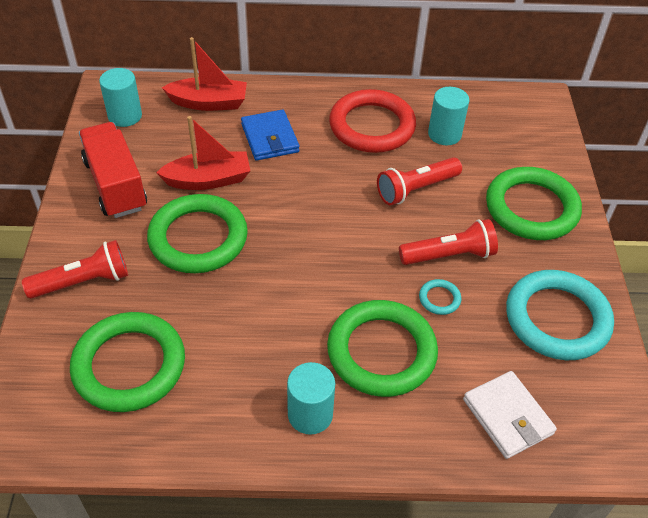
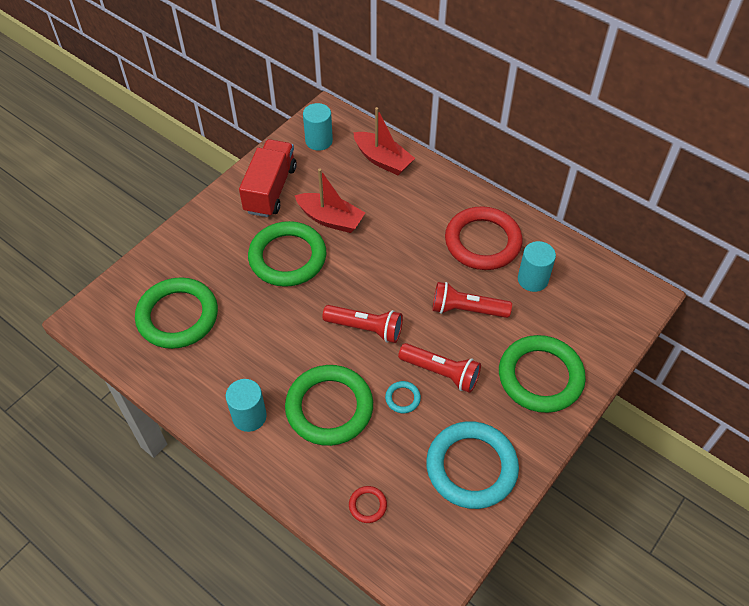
camera: 40 degrees right, 5 degrees up
(83, 282) = (197, 246): red flashlight -> red flashlight (365, 328)
(270, 138) = (400, 210): blue wallet -> none
(507, 416) = (367, 505): white wallet -> red ring

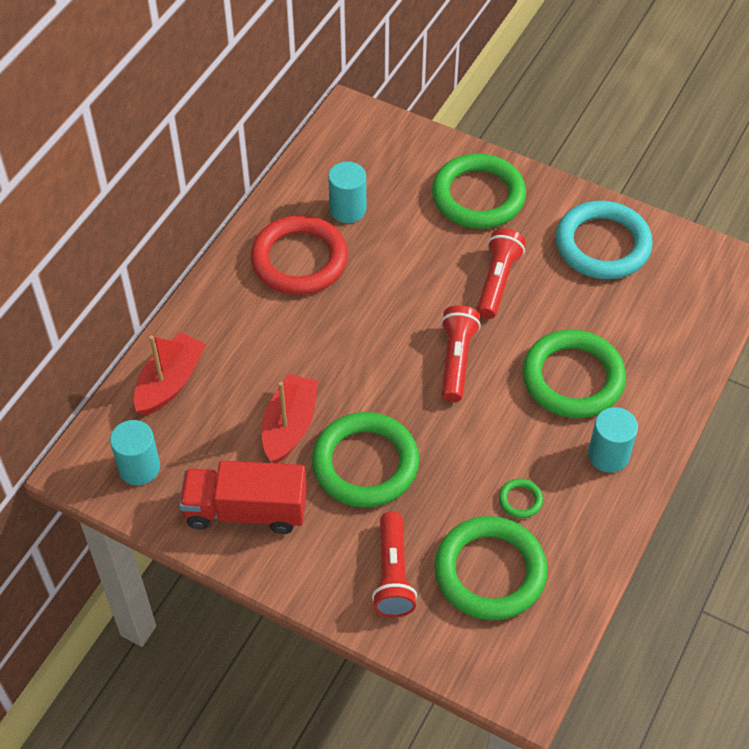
camera: 100 degrees left, 0 degrees up
(228, 346) = (520, 500): none -> green ring
(367, 505) = (674, 325): red ring -> none
(402, 398) = (540, 312): turquoise ring -> none
(467, 309) = (405, 266): red flashlight -> red flashlight (392, 574)

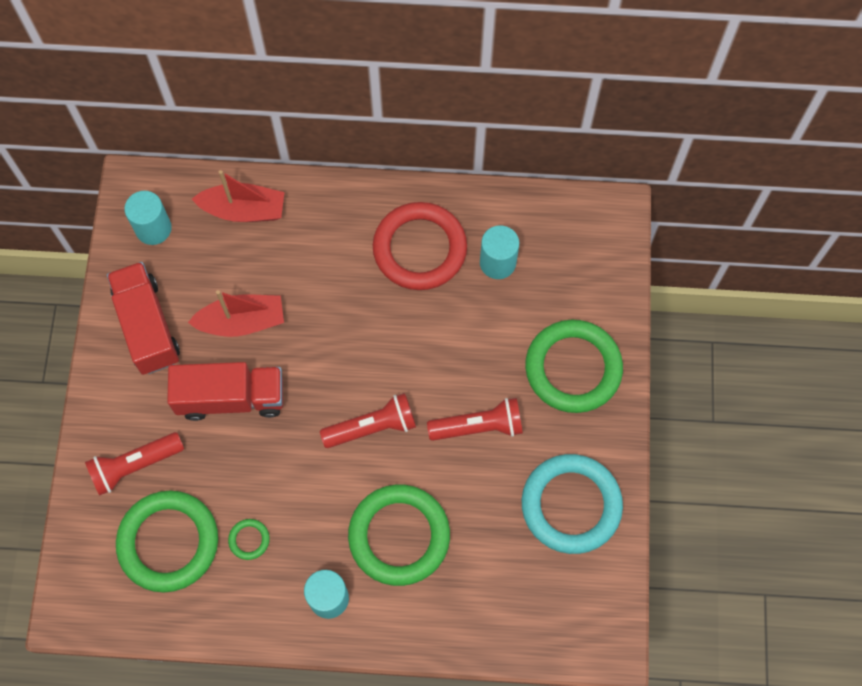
camera: 65 degrees right, 15 degrees up
(365, 464) = (231, 398): green ring -> red truck

